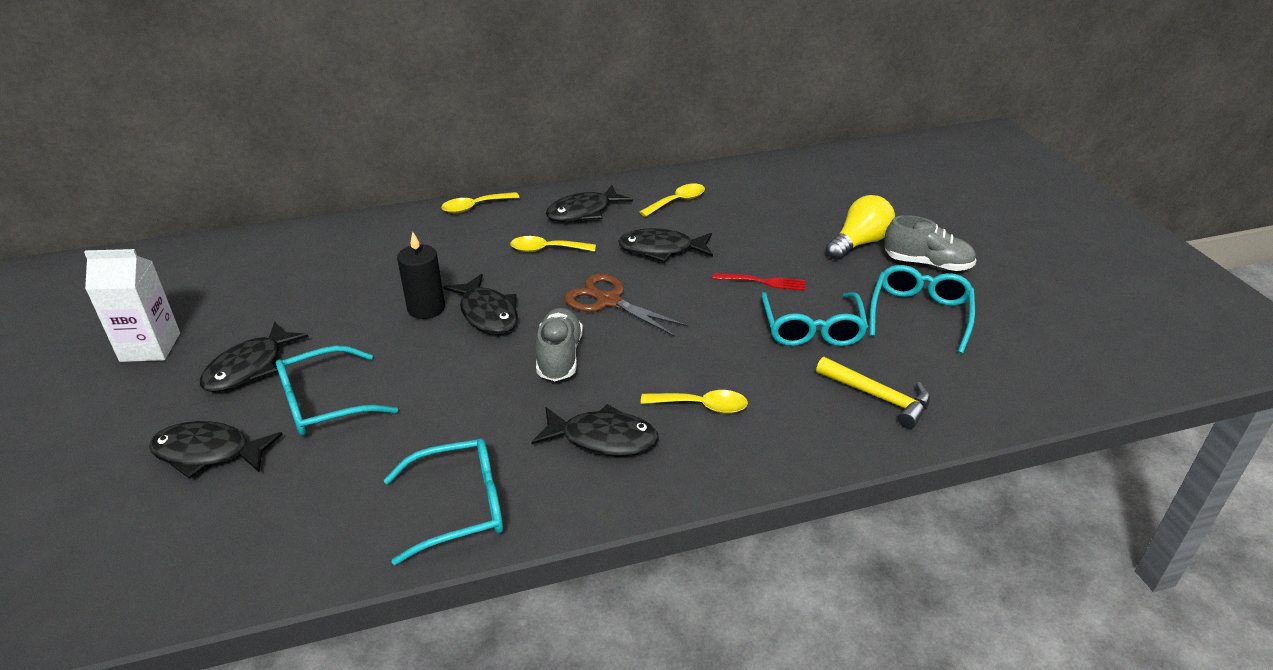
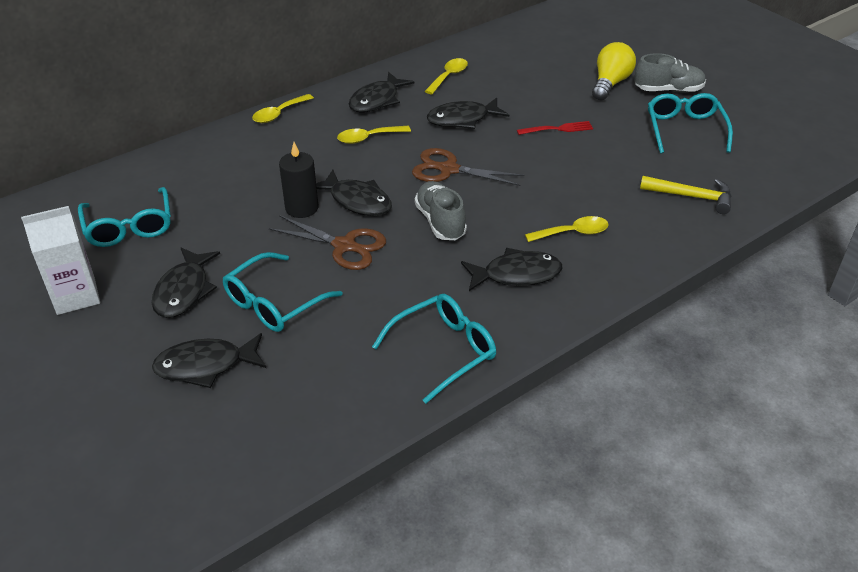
camera: 20 degrees left, 5 degrees up
(439, 359) = (344, 246): none -> brown scissors
(812, 329) = (616, 157): turquoise glasses -> turquoise glasses (129, 227)

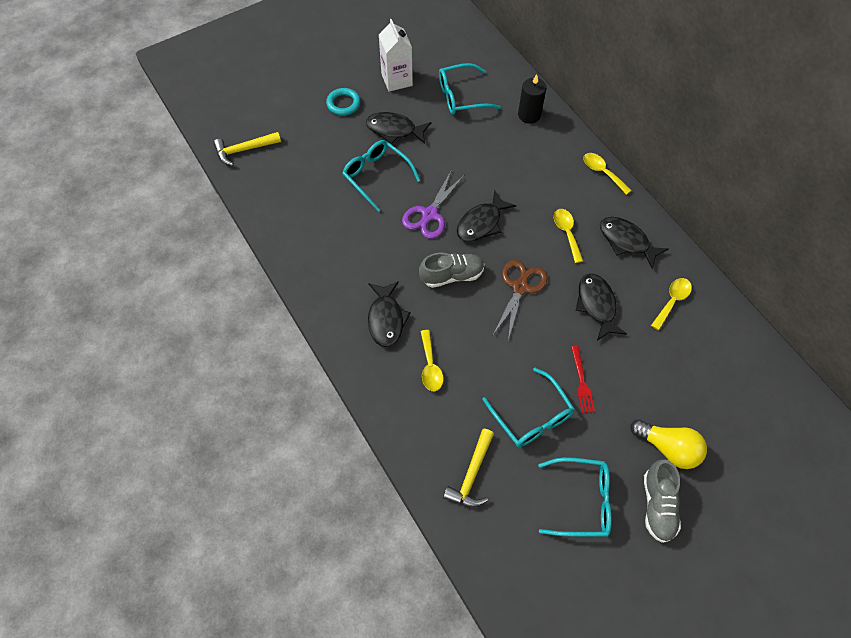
camera: 95 degrees right, 20 degrees up
(115, 355) = (343, 104): none -> turquoise ring
(203, 484) = (244, 150): none -> yellow hammer
(205, 366) = (328, 145): black fish -> none
(302, 208) = (475, 189): black candle -> black candle (529, 115)
(344, 246) = (429, 214): brown scissors -> purple scissors
(444, 351) = (318, 266): turquoise glasses -> turquoise glasses (532, 416)
(449, 76) = (672, 301): yellow spoon -> yellow spoon turned 90 degrees counterclockwise

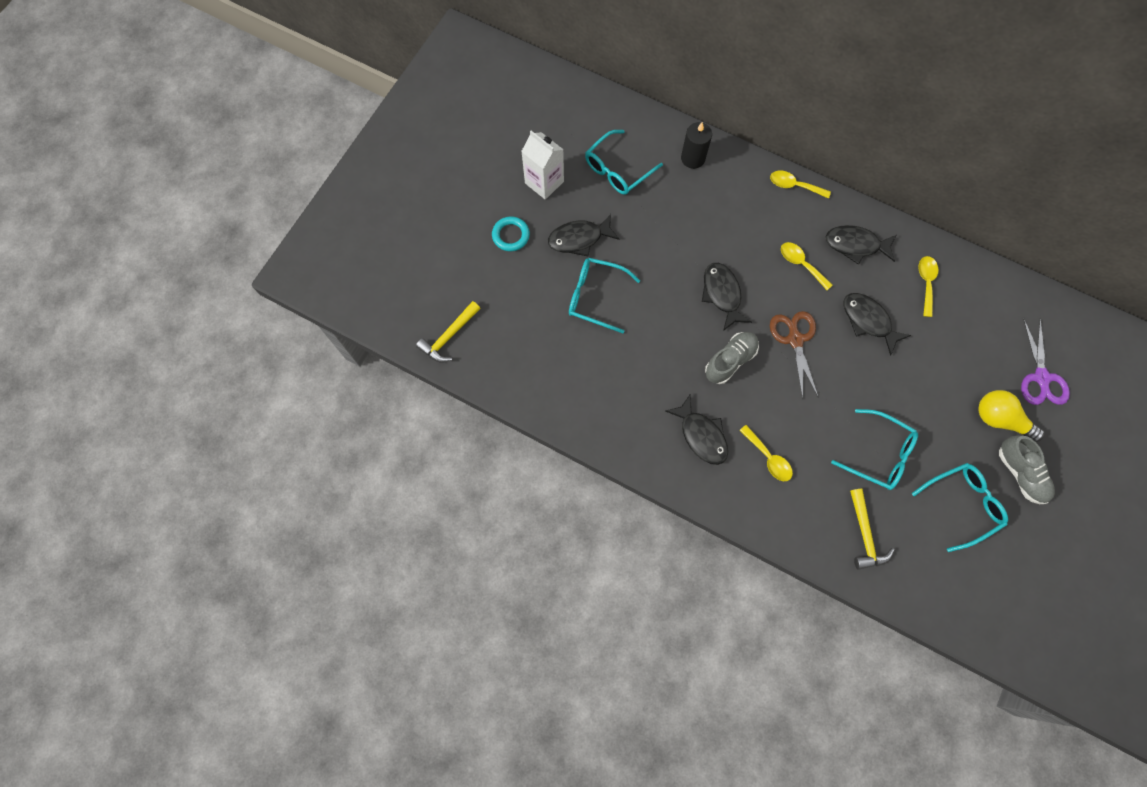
camera: 30 degrees left, 10 degrees up
(429, 214) = (670, 310): purple scissors -> purple scissors (1041, 377)
(481, 223) = (722, 294): black fish -> black fish turned 150 degrees clockwise
(581, 382) = (899, 400): red fork -> none
(668, 448) = (1000, 419): yellow light bulb -> yellow light bulb turned 150 degrees counterclockwise

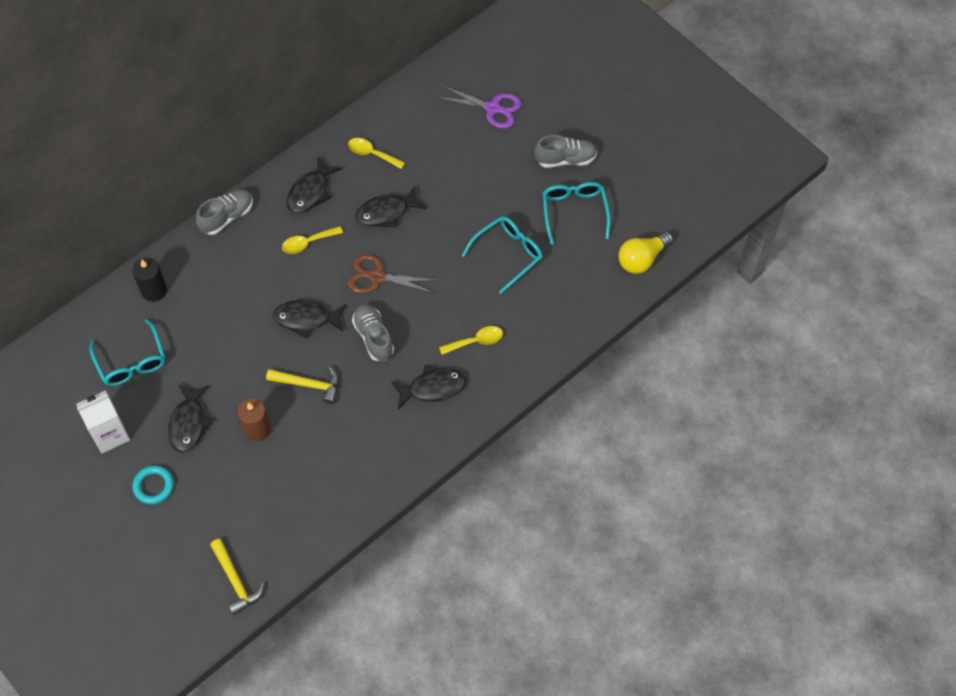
camera: 70 degrees left, 10 degrees down
(595, 297) = (257, 429): turquoise glasses -> brown candle
(794, 185) = (227, 217): yellow spoon -> grey shoe
(865, 535) = (571, 294): yellow hammer -> yellow hammer (309, 385)
(1000, 419) = (515, 153): yellow light bulb -> yellow light bulb (642, 259)

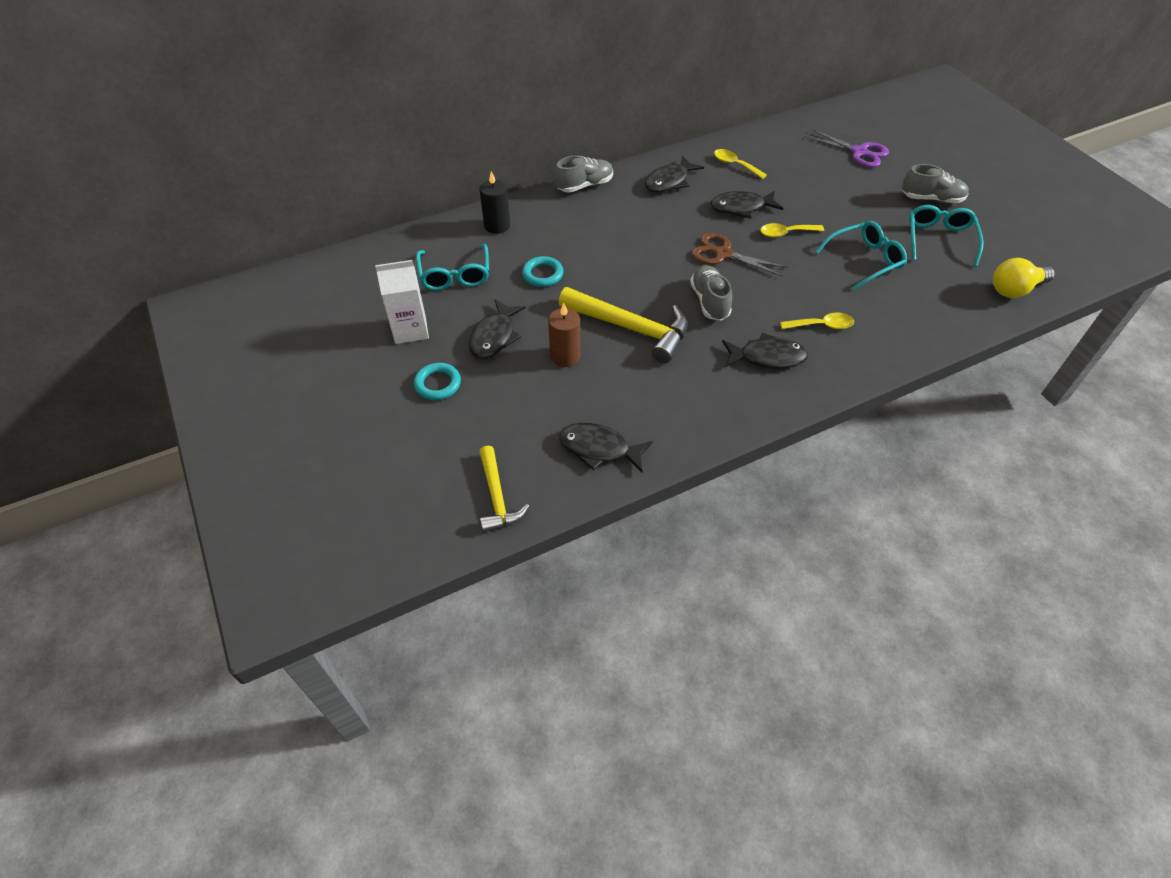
camera: 15 degrees right, 10 degrees down
(214, 341) = (542, 274): none -> turquoise ring
(306, 319) = (642, 274): black fish -> black fish (599, 449)
(307, 243) = (657, 217): yellow spoon -> yellow spoon (785, 233)
(309, 385) = (631, 328): yellow hammer -> yellow hammer, size x1.65

